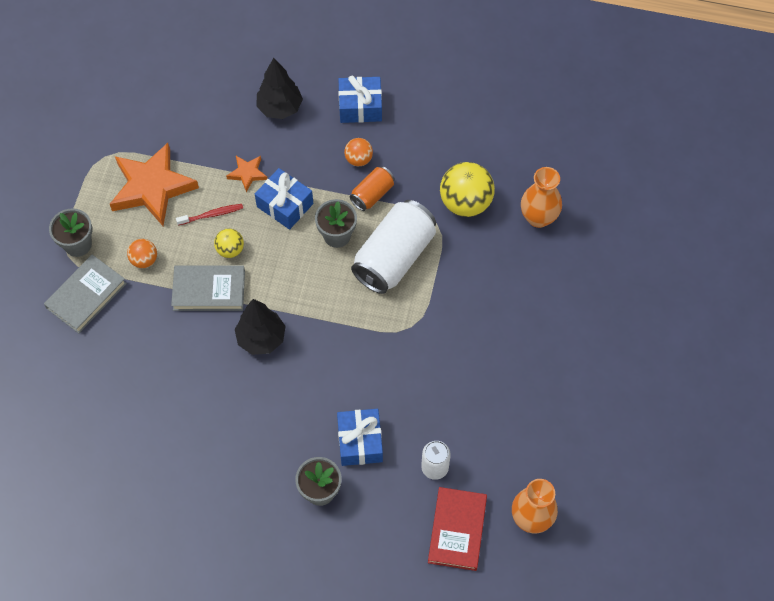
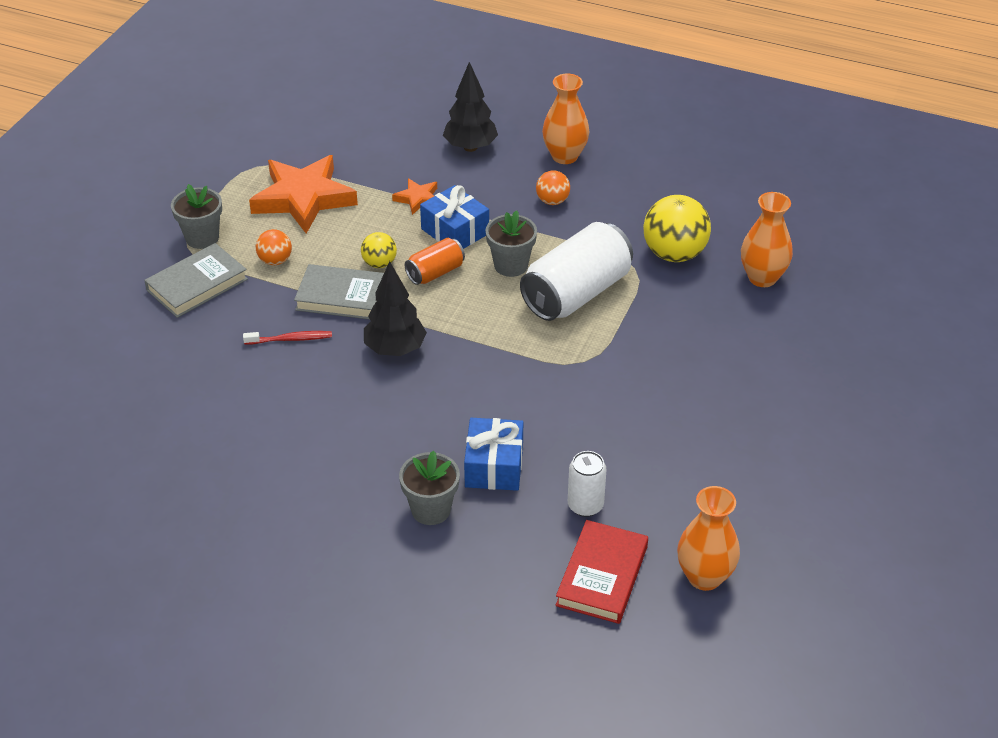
camera: 10 degrees right, 20 degrees down
(212, 215) = (366, 230): red toothbrush -> red toothbrush (290, 339)
(360, 107) = (564, 156): blue gift -> orange vase
(372, 194) = (562, 233): orange can -> orange can (435, 272)

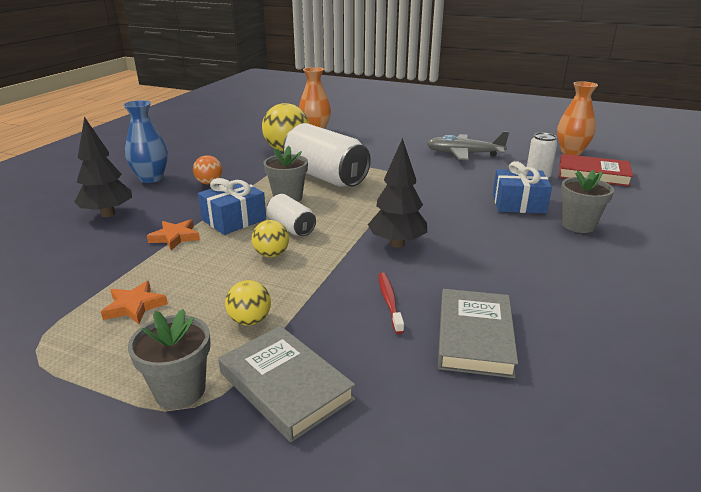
camera: 90 degrees left, 15 degrees down
(275, 261) = (250, 320): orange ball -> yellow ball
(303, 198) = (134, 306): orange star -> orange star, size x0.46
(344, 297) = (321, 272): grey book -> grey book (474, 336)
(435, 272) = (291, 227): orange can -> white can
(564, 156) = (151, 178): orange vase -> blue vase
(678, 438) = (464, 154): none -> grey plane

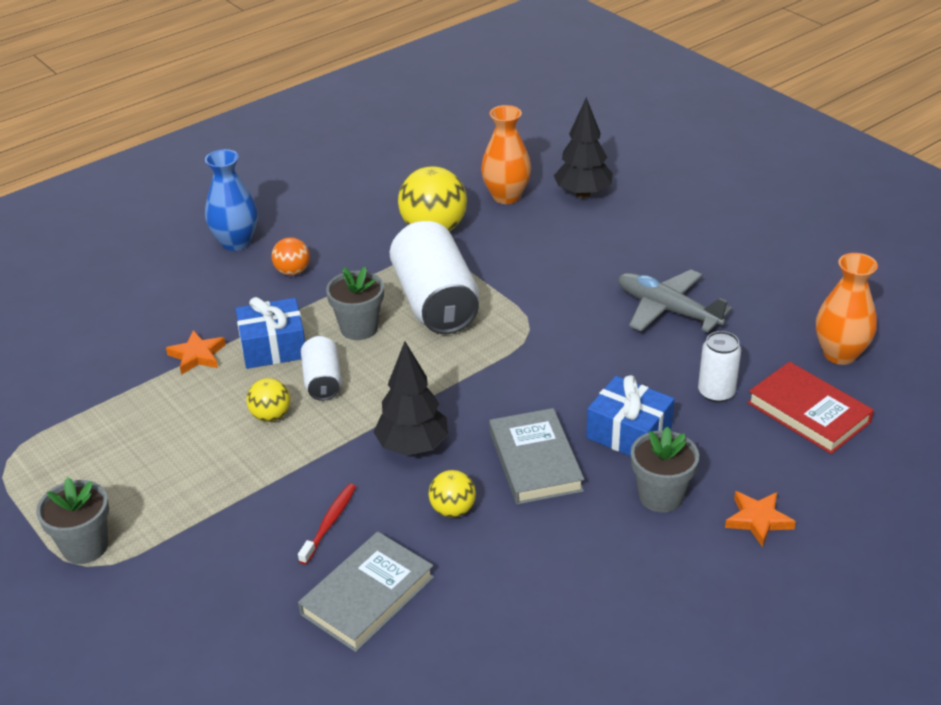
camera: 30 degrees right, 10 degrees up
(108, 214) = (156, 294): black tree -> black tree (583, 194)
(134, 306) = (105, 439): orange star -> orange star (758, 520)
(250, 320) = (188, 495): yellow ball -> yellow ball (453, 510)
(285, 386) = (164, 576): grey book -> grey book (535, 461)

